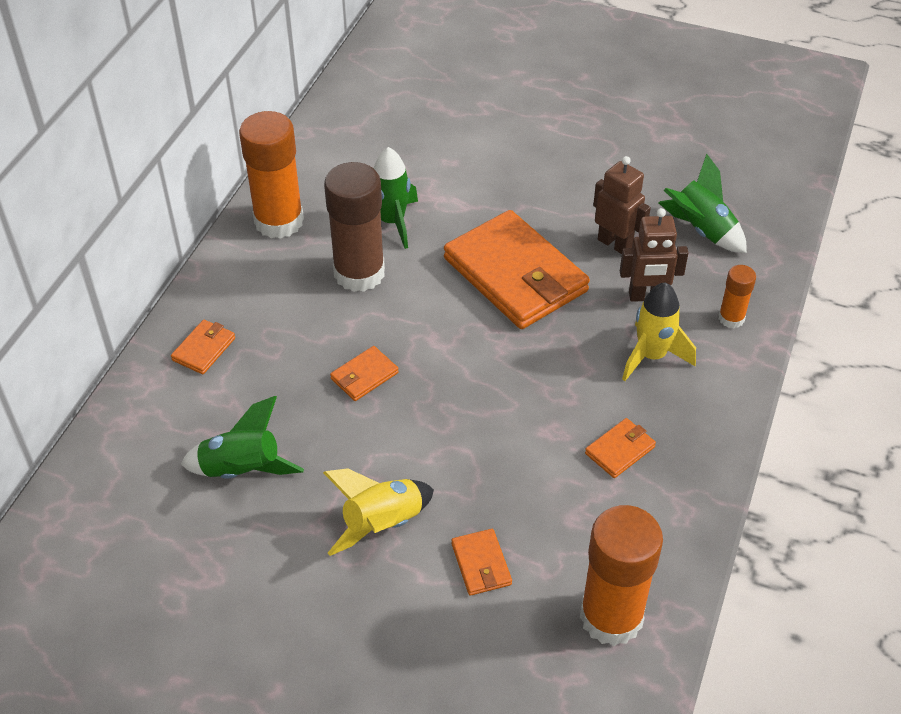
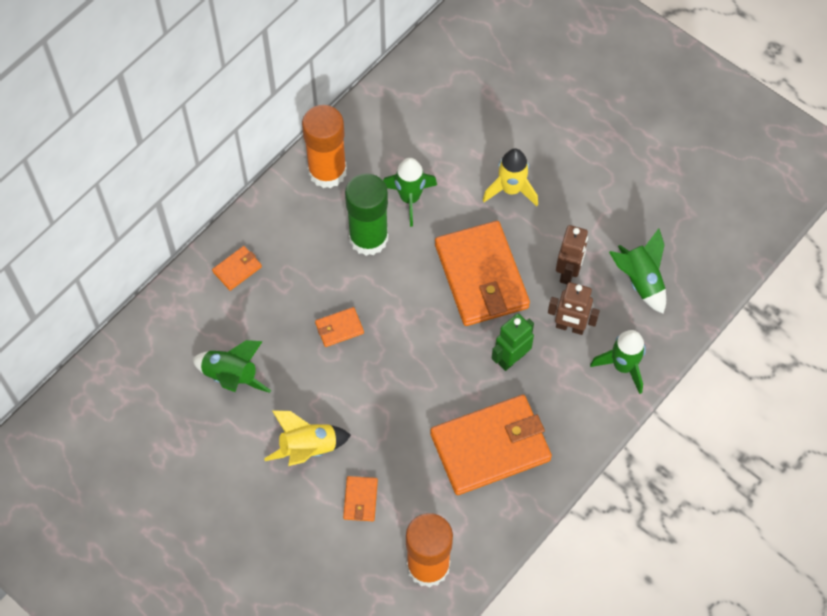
camera: 20 degrees right, 15 degrees up
(359, 273) = (368, 238): brown glue stick -> green glue stick
(595, 348) = (511, 358): none -> green robot
(615, 244) = (568, 272): brown robot -> brown robot turned 45 degrees clockwise
(620, 450) = (490, 447): orange wallet -> orange wallet, size x2.37
(652, 356) = (549, 379): yellow rocket -> yellow rocket (511, 190)
(731, 318) = (623, 366): orange glue stick -> green rocket

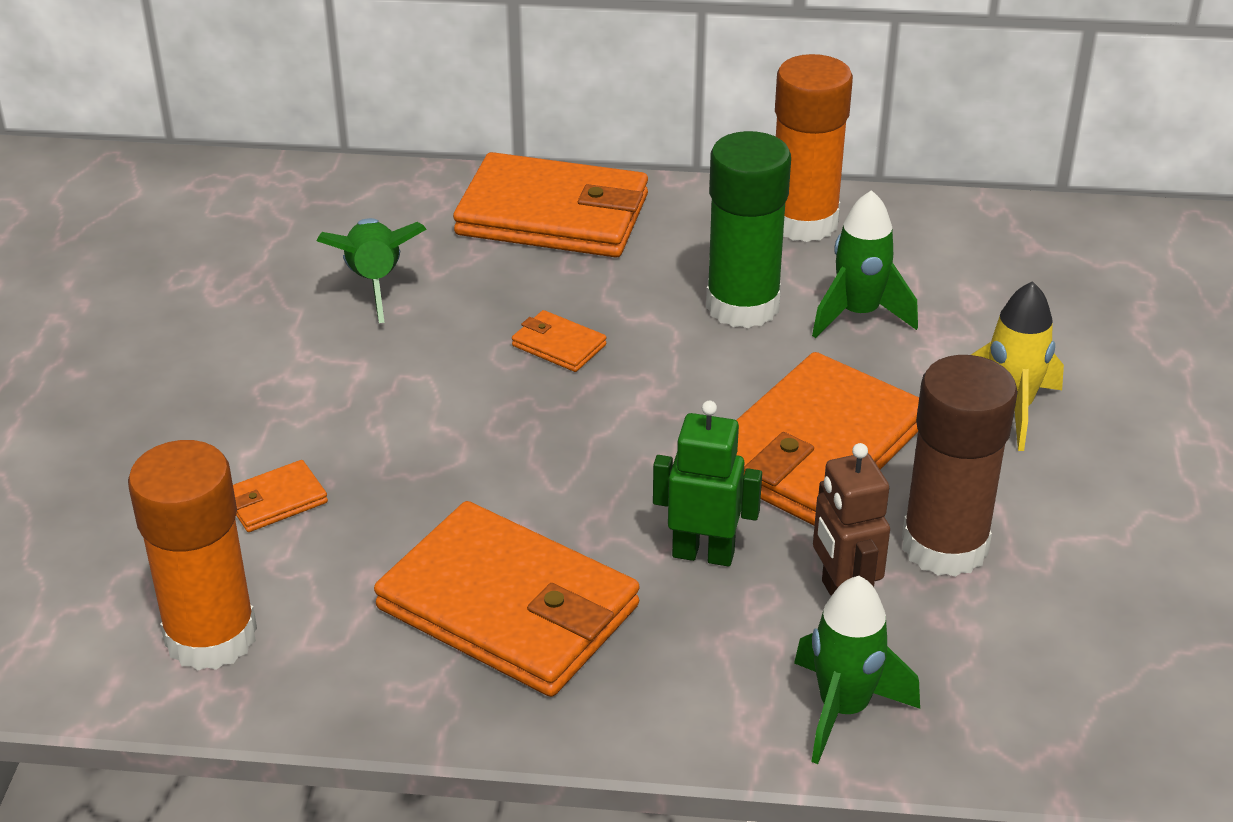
camera: 55 degrees right, 25 degrees down
(237, 269) = (553, 215): orange wallet -> orange wallet, size x2.37
(308, 448) = (320, 406): yellow rocket -> none
(568, 272) = (944, 546): brown robot -> brown glue stick
(640, 281) = (1040, 648): green rocket -> none

